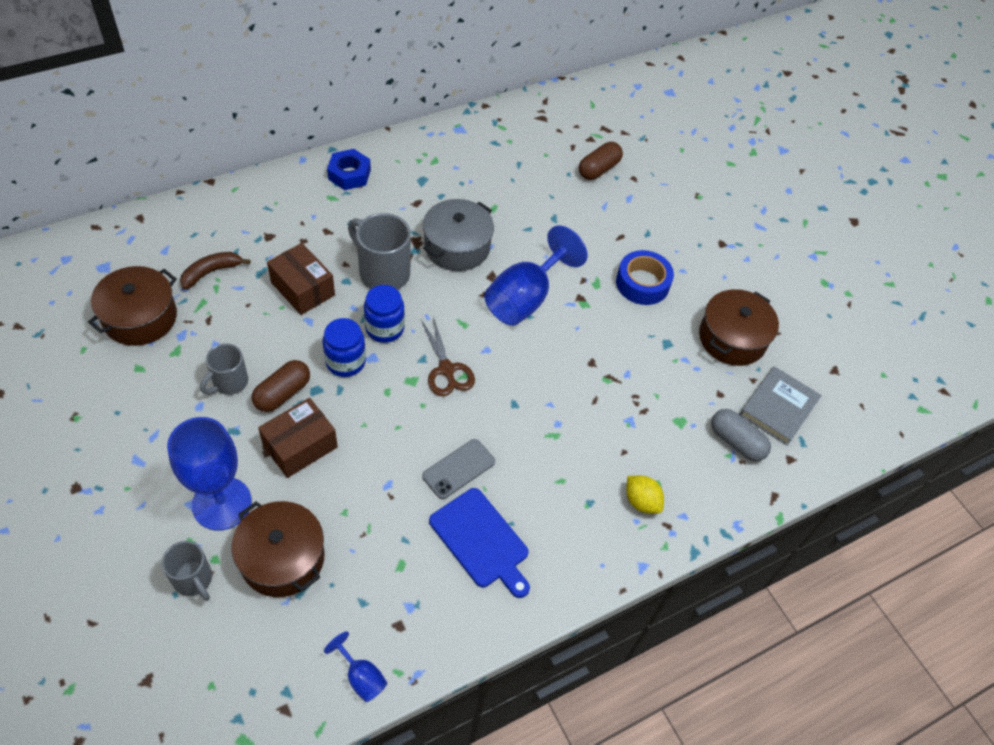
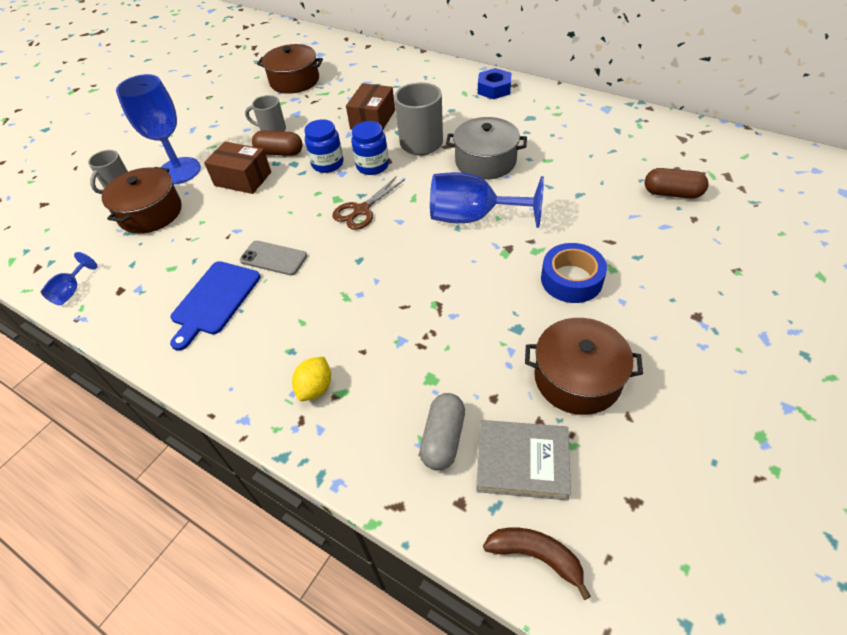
camera: 70 degrees right, 5 degrees down
(211, 272) = (351, 84): brown banana -> brown banana (536, 556)

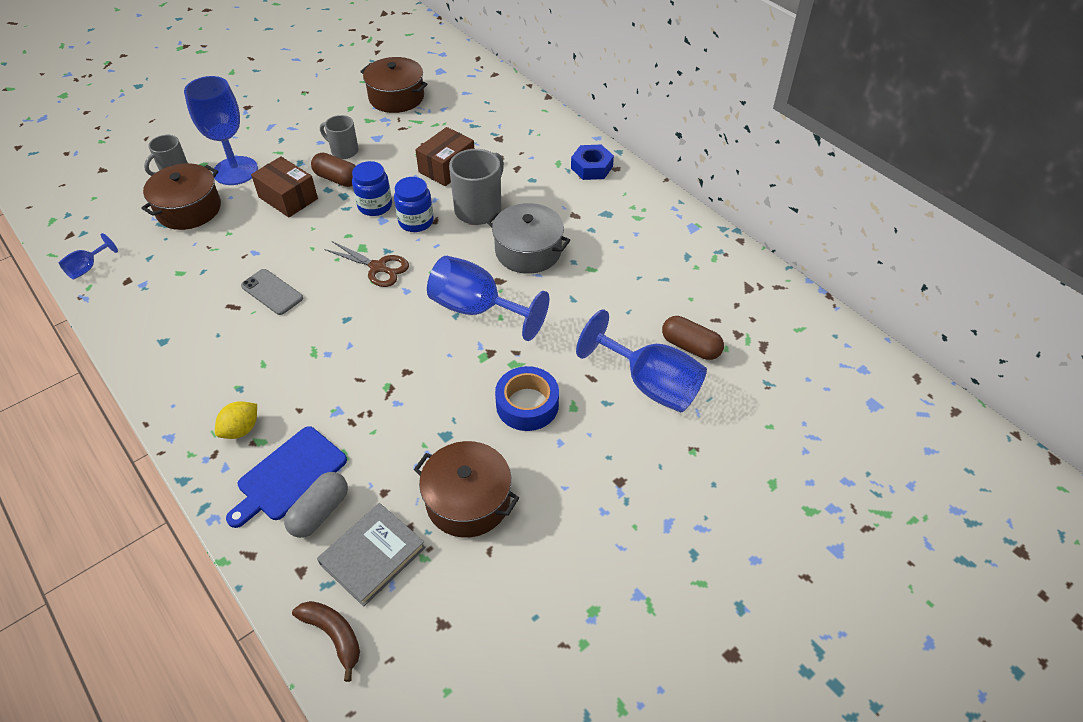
camera: 15 degrees right, 0 degrees up
(214, 300) = (200, 317): blue cutting board -> blue cutting board (289, 476)
(361, 210) = (378, 267): brown scissors -> brown scissors turned 120 degrees counterclockwise
(522, 461) = (372, 555): grey book -> grey book turned 75 degrees counterclockwise
(662, 231) = (650, 384): none -> blue goblet

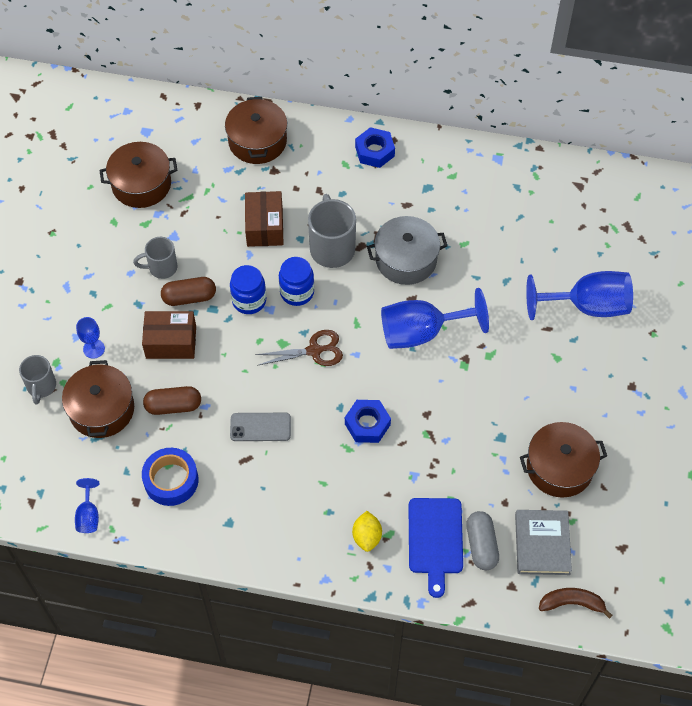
camera: 40 degrees left, 10 degrees up
(235, 171) = (94, 349): blue goblet -> blue goblet, size x0.47
(350, 346) = (367, 424): none -> blue nut
(509, 115) = (257, 141): none -> brown pot
(527, 405) = (528, 378): blue tape -> blue tape (171, 480)
(690, 347) = (585, 259): brown capsule -> brown capsule (173, 406)

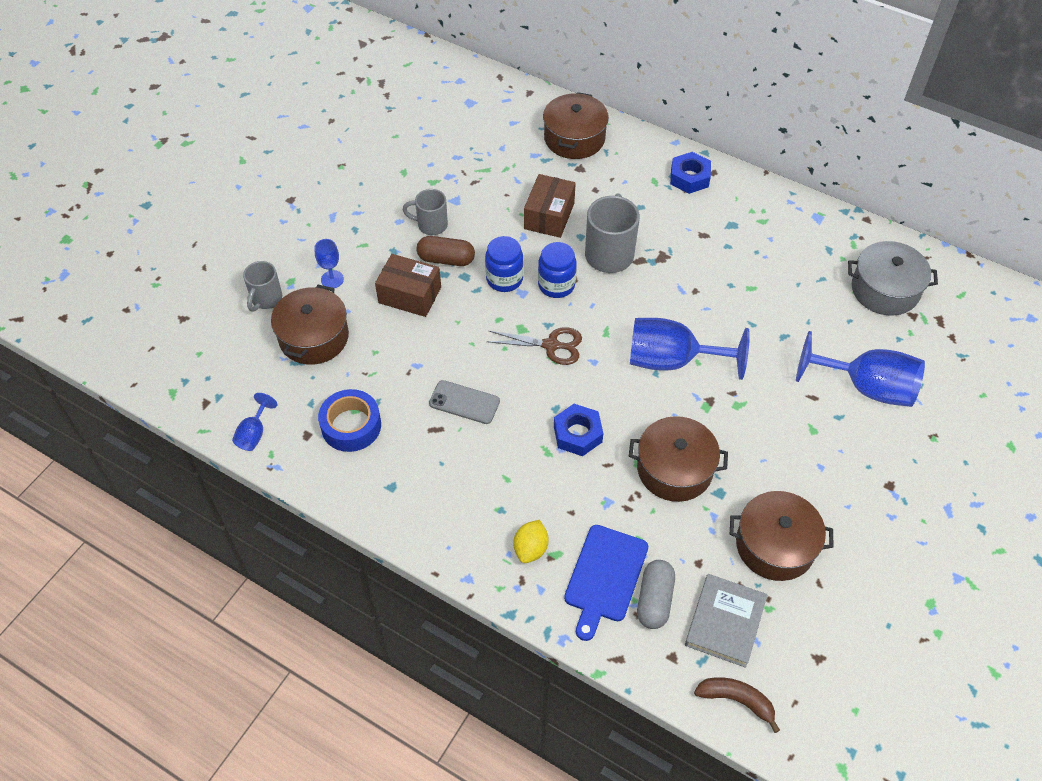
camera: 20 degrees right, 5 degrees down
(141, 184) = (445, 146): brown pot -> brown pot (674, 469)
(173, 406) = (385, 355): brown capsule -> none
(406, 259) = (682, 286): grey pot -> grey pot (885, 290)

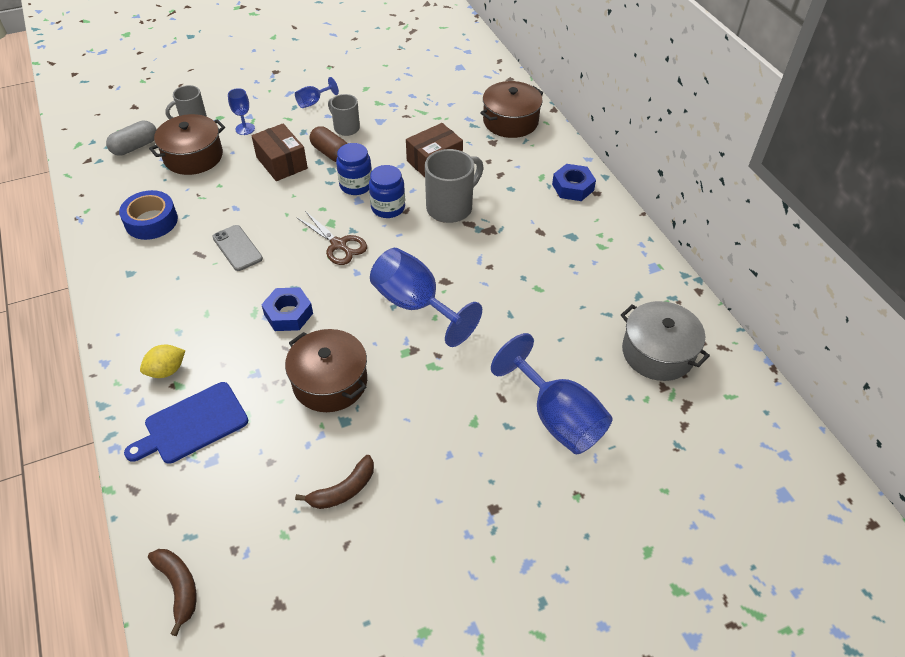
camera: 35 degrees right, 5 degrees down
(254, 433) = (92, 193): blue goblet -> blue goblet (313, 102)
(654, 600) = (207, 466): grey capsule -> grey capsule (135, 147)
(725, 622) = (239, 520): grey book -> none
(775, 545) = (343, 490): brown pot -> brown banana

